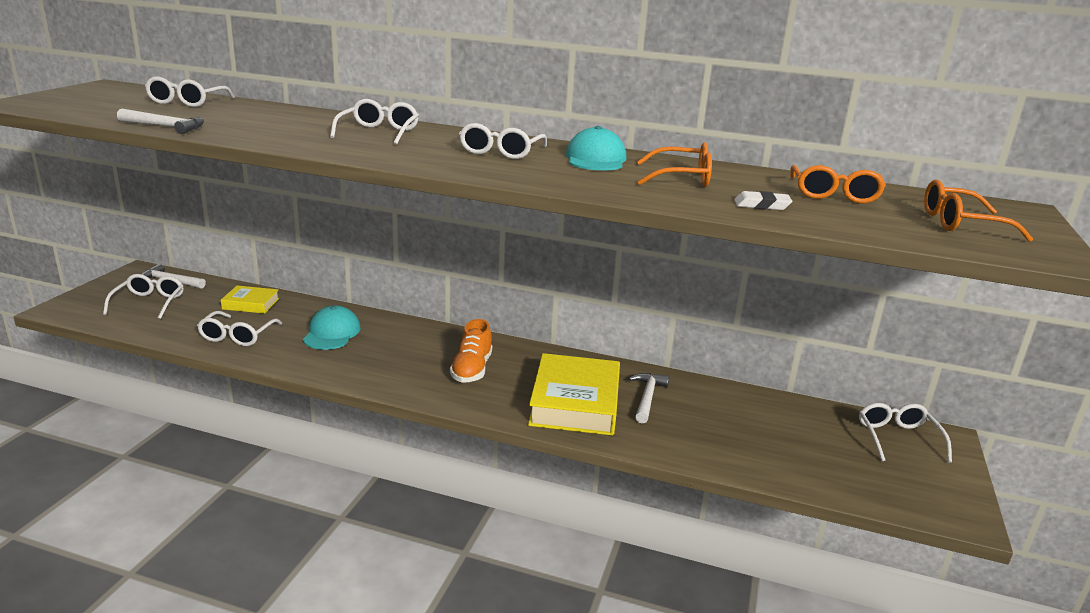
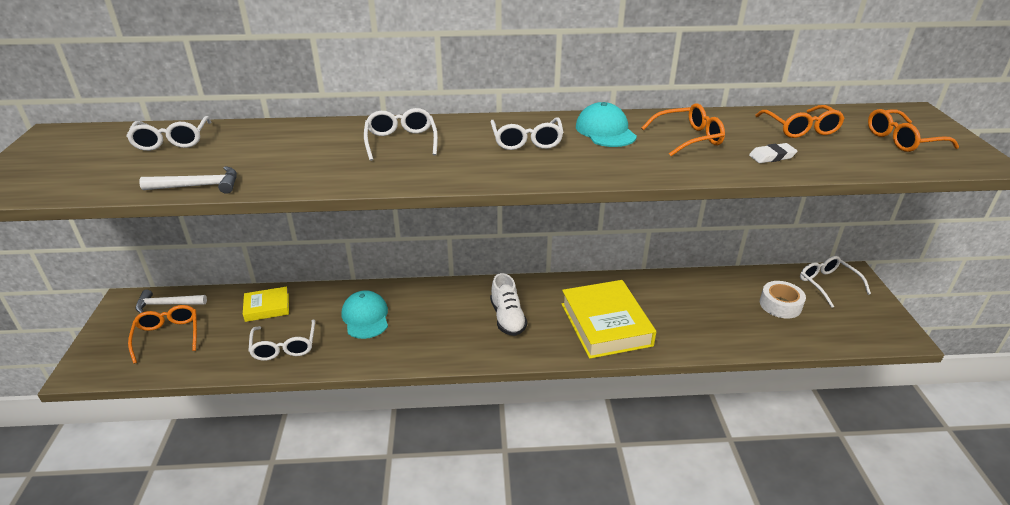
camera: 20 degrees left, 10 degrees up
(149, 303) = (168, 336): white glasses -> orange glasses
(472, 369) = (507, 318): orange shoe -> white shoe
(647, 398) = (651, 303): white hammer -> none
(812, 441) = (780, 305): none -> white tape

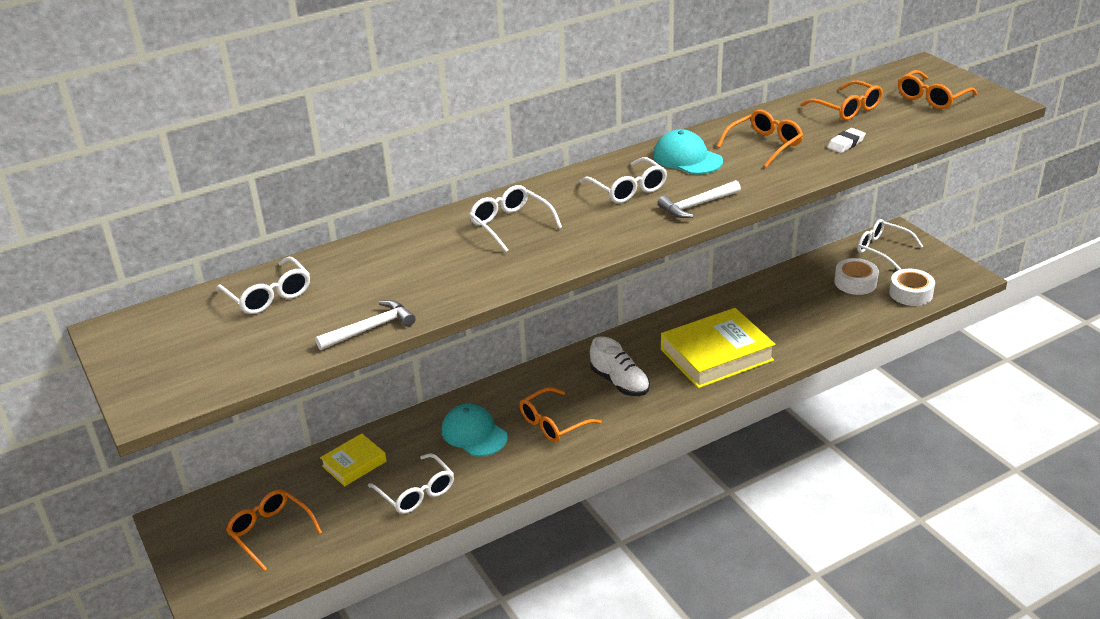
camera: 25 degrees left, 0 degrees up
(167, 304) = (230, 503): white hammer -> white hammer (697, 205)
(428, 332) = (553, 423): none -> orange glasses
(605, 324) = (716, 355): yellow book -> yellow book turned 75 degrees counterclockwise
(830, 332) = (910, 293): none -> white tape

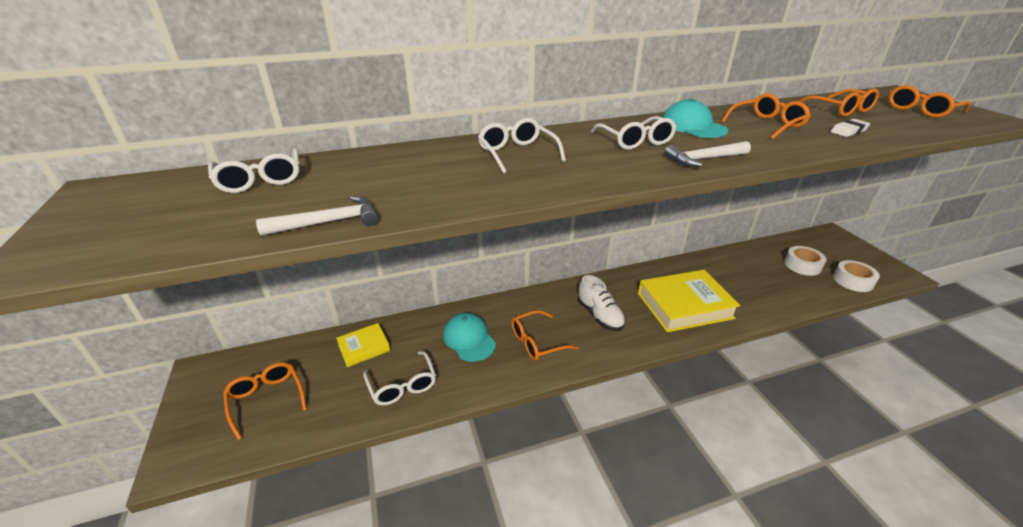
camera: 10 degrees right, 0 degrees up
(882, 249) = (822, 244): white glasses -> none

